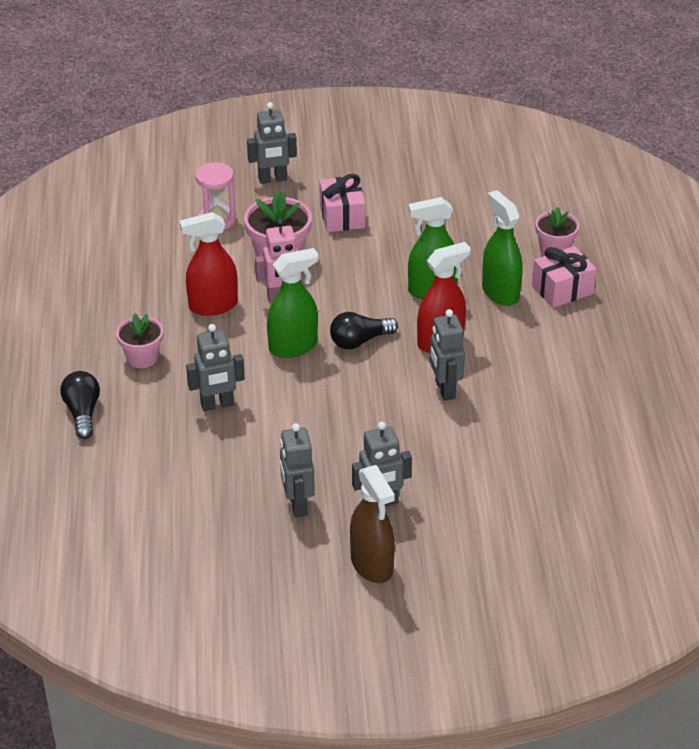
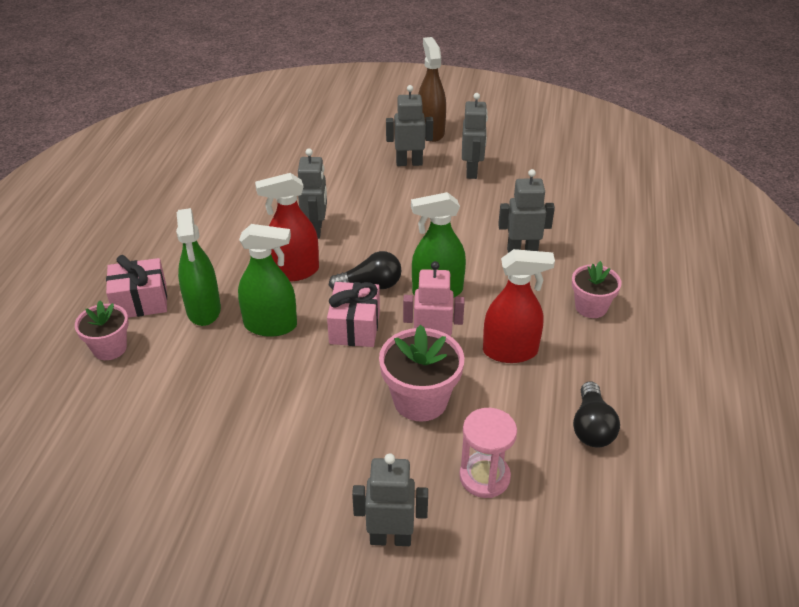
camera: 165 degrees left, 0 degrees up
(82, 413) = (648, 265): black light bulb -> black light bulb (592, 427)
(342, 216) = (321, 447): pink gift -> pink gift (354, 327)

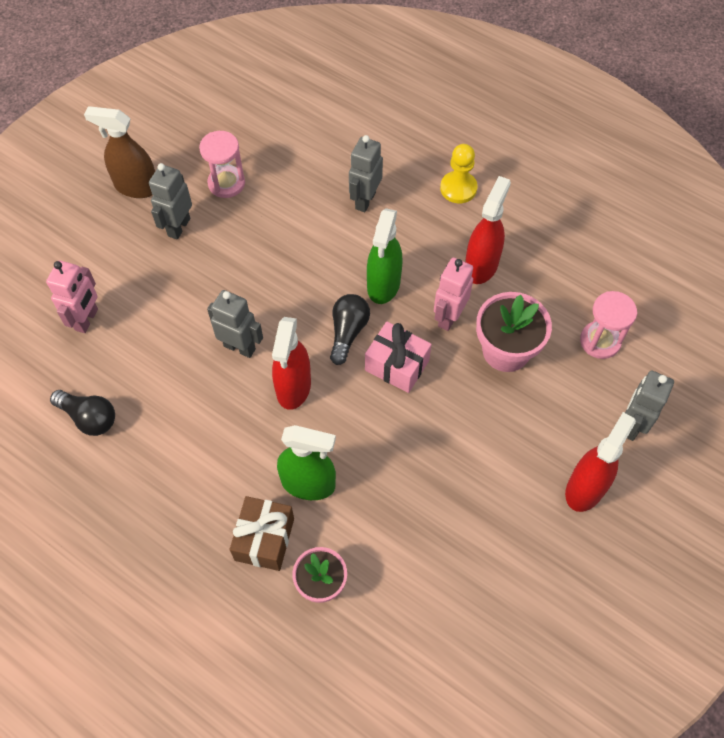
camera: 65 degrees left, 20 degrees up
(140, 301) = (264, 539): pink gift -> brown gift
(271, 325) = (360, 432): green spray bottle -> none
(288, 516) = (585, 488): none -> red spray bottle
(294, 151) = (87, 320): none -> pink robot
(472, 171) = (226, 183): grey robot -> pink hourglass
(591, 307) = (458, 188): pink flower pot -> yellow pawn
(592, 427) = (581, 252): black light bulb -> black light bulb (89, 418)

